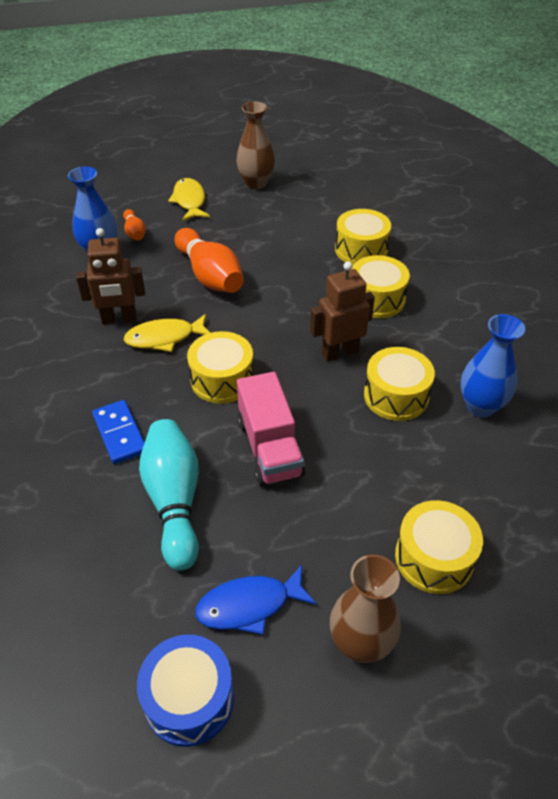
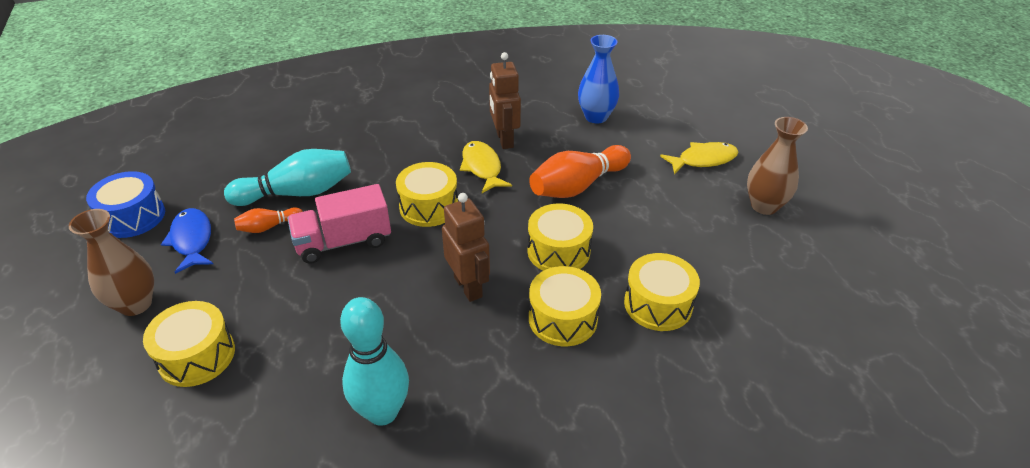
camera: 85 degrees right, 5 degrees down
(120, 434) = (369, 158): blue domino -> none
(135, 232) = (634, 132): orange bowling pin -> orange bowling pin (269, 227)
(396, 396) = (403, 333): yellow drum -> yellow drum (558, 251)
(480, 406) = (382, 412): blue vase -> turquoise bowling pin

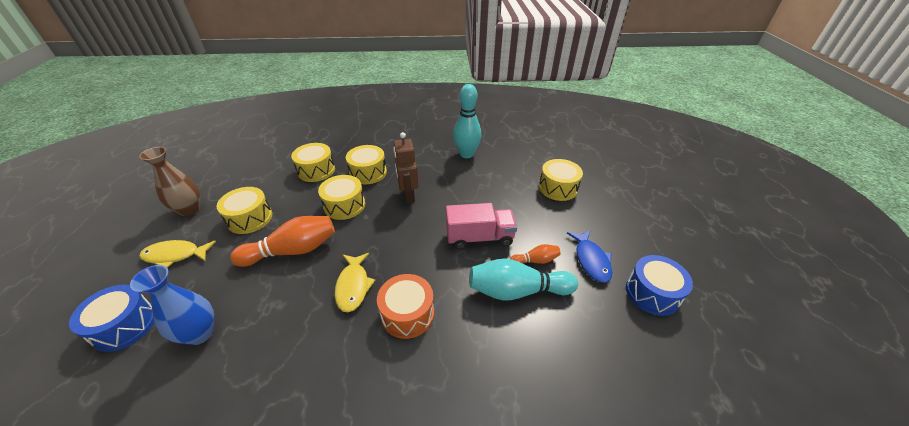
camera: 165 degrees left, 0 degrees up
(135, 304) = (607, 220): brown vase -> none
(414, 157) = (407, 314): none -> orange drum
(429, 206) = (412, 255): yellow drum -> yellow drum (250, 218)
(504, 140) = (313, 319): brown robot -> none
(666, 111) = (125, 325): none -> blue drum

